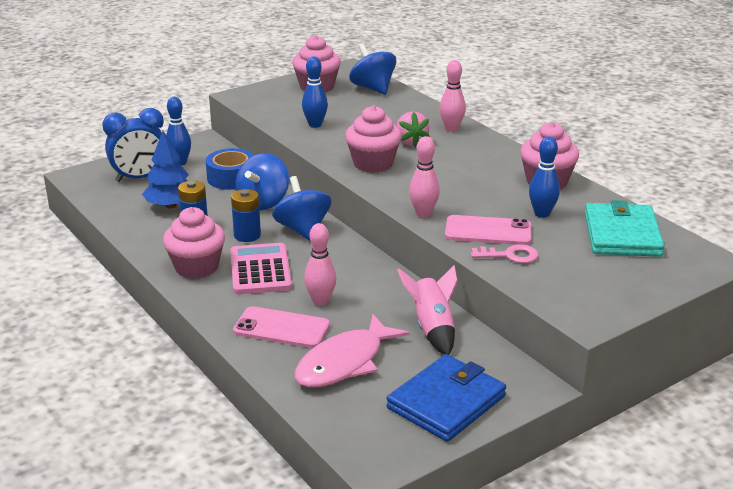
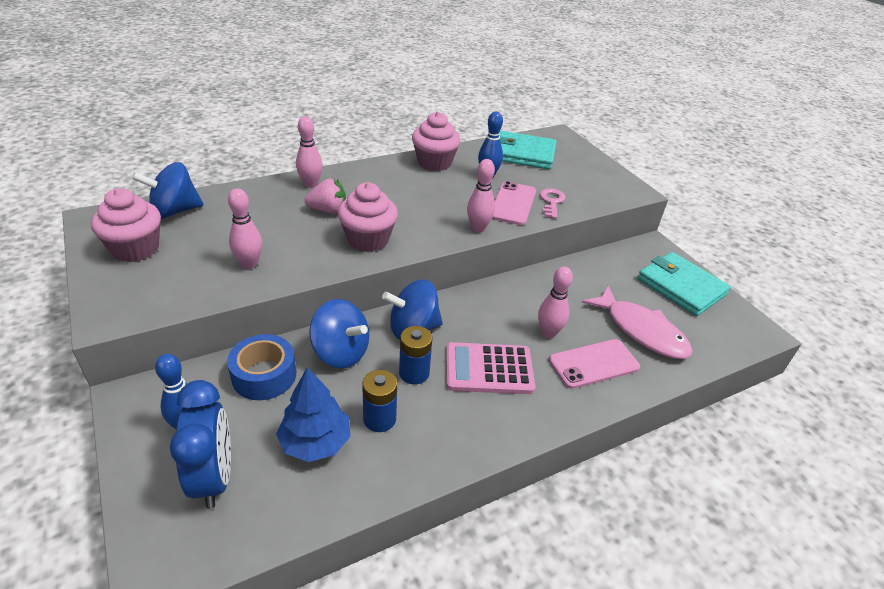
camera: 85 degrees left, 10 degrees up
(196, 267) = (476, 422): pink cupcake -> none
(281, 328) = (594, 364): pink phone -> pink phone turned 45 degrees clockwise
(315, 125) = (249, 264): blue bowling pin -> pink bowling pin
(432, 328) = (588, 276): pink rocket -> none
(446, 402) = (681, 287): blue wallet -> turquoise wallet

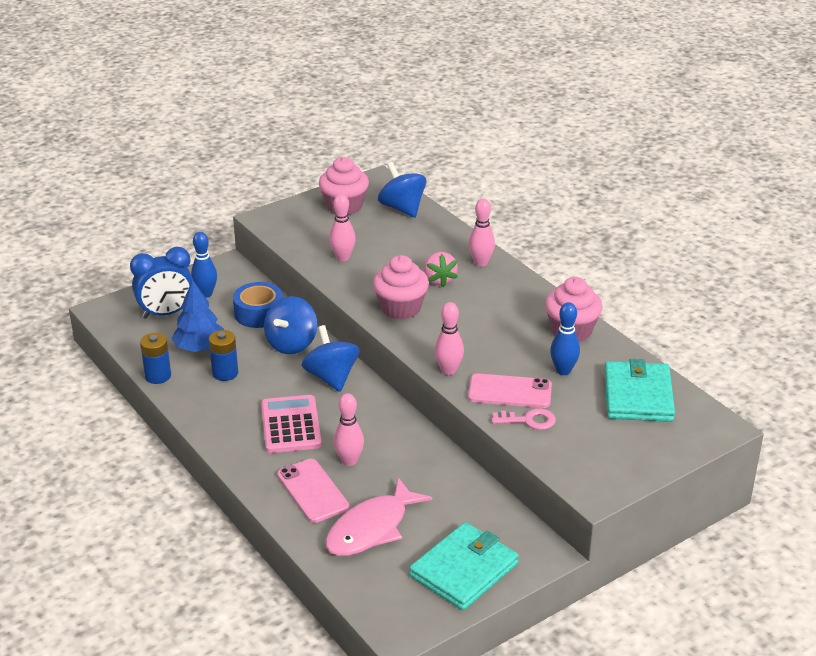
camera: 85 degrees right, 5 degrees down
(414, 373) = (277, 384): blue battery -> blue battery (158, 376)

